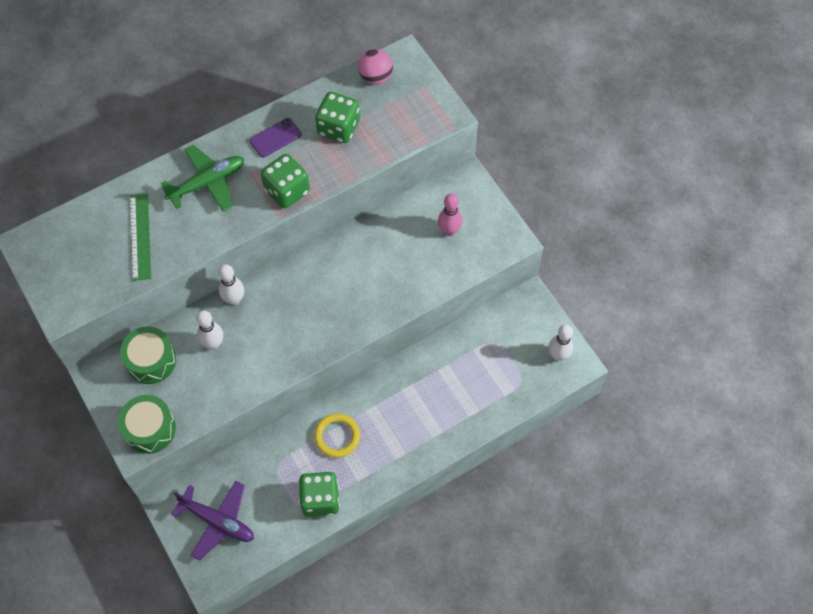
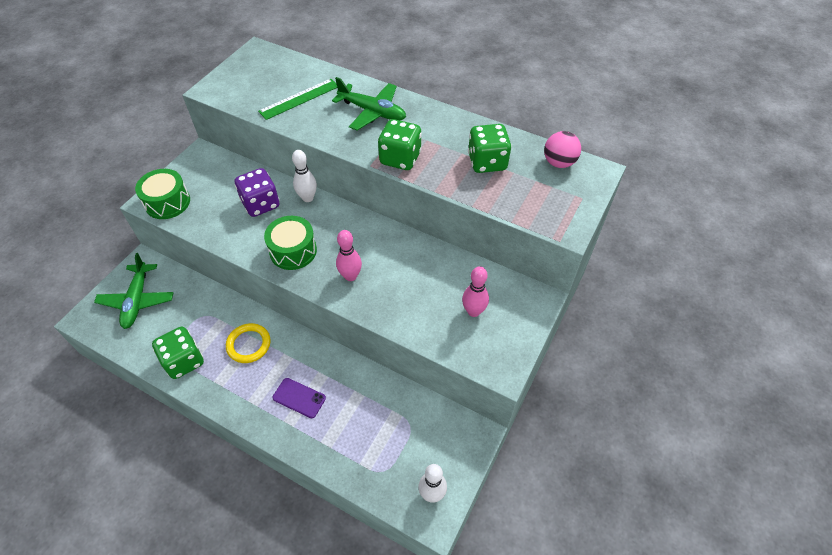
camera: 60 degrees right, 10 degrees down
(151, 360) = (227, 176): green drum -> green drum (293, 251)
(213, 344) = (261, 204): white bowling pin -> purple dice
(218, 521) = (137, 300): purple plane -> green plane
(275, 138) = (444, 130): purple phone -> purple phone (299, 398)
(353, 305) = (350, 276): none -> pink bowling pin

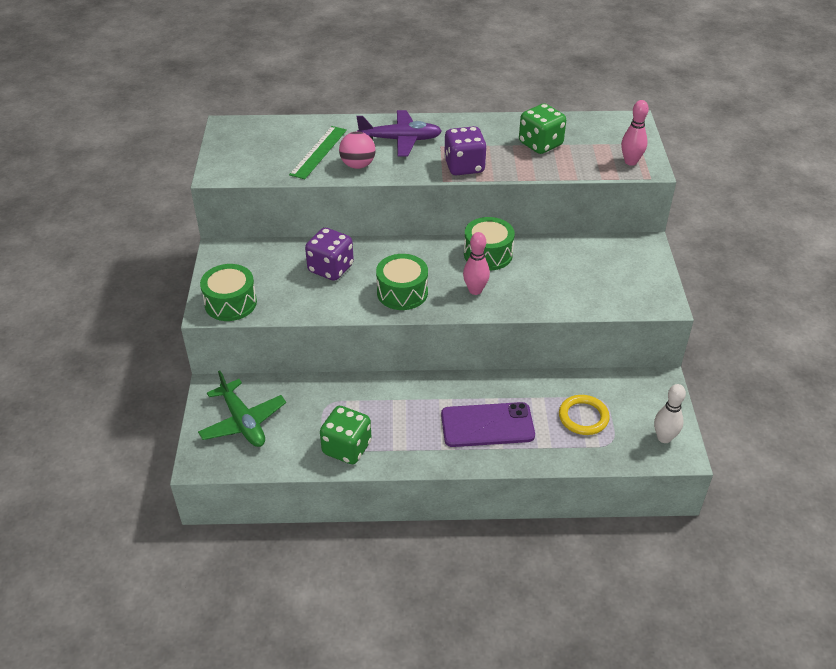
camera: 30 degrees left, 10 degrees down
(249, 344) = (398, 407): yellow ring -> yellow ring (583, 417)
(299, 398) = (487, 425): purple phone -> purple phone, size x1.69
(307, 198) = (372, 247): white bowling pin -> none
(372, 112) = (400, 140): green plane -> purple plane
(391, 246) = (488, 254): none -> green drum
(400, 158) = (464, 166): green dice -> purple dice
(473, 311) = (604, 273): pink bowling pin -> pink bowling pin (630, 162)
(559, 163) = (598, 125): pink ball -> pink ball (358, 165)

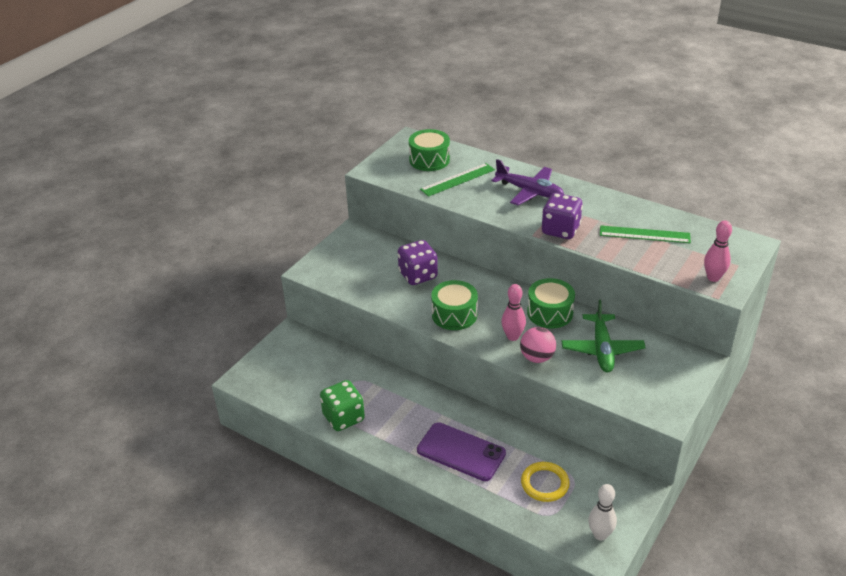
camera: 35 degrees right, 5 degrees down
(230, 303) = (327, 272): green drum -> green drum (429, 160)
(243, 422) = (291, 365): green plane -> green plane (602, 349)
(358, 165) = (477, 199): pink ball -> pink ball (537, 357)
(540, 144) = (644, 234): green dice -> green ruler

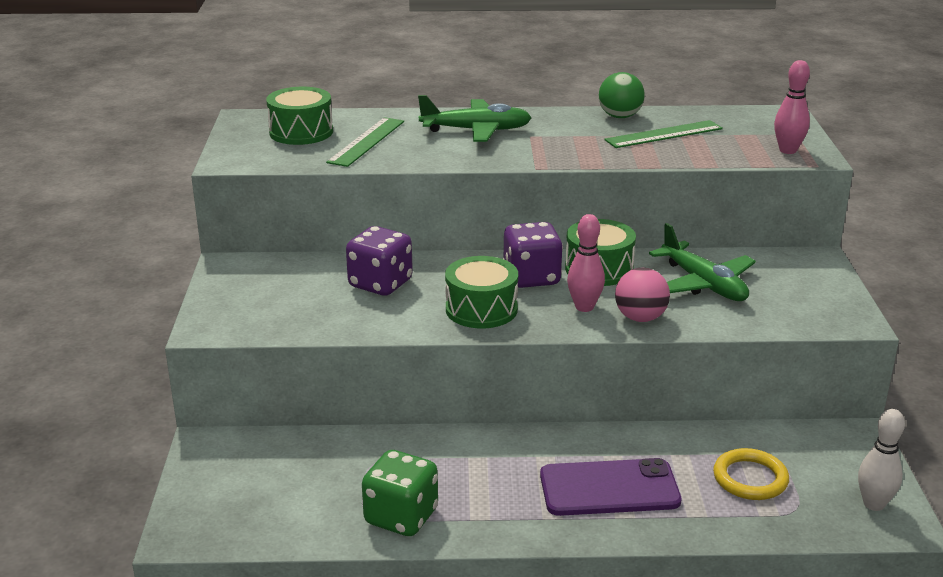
camera: 35 degrees left, 10 degrees down
(529, 191) = (476, 130): purple plane -> green plane
(560, 230) = (563, 155): purple dice -> purple dice (531, 278)
(633, 209) = (620, 116): none -> green ball

